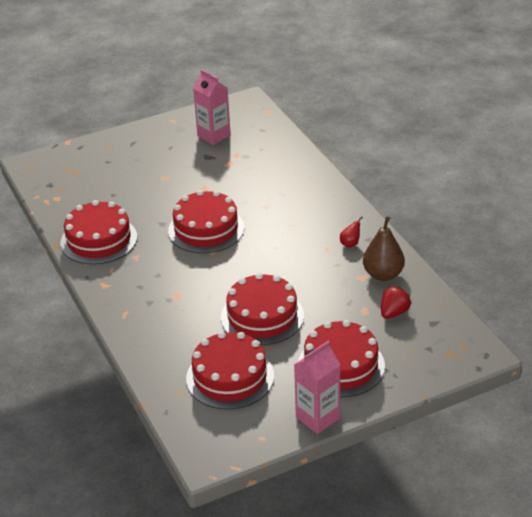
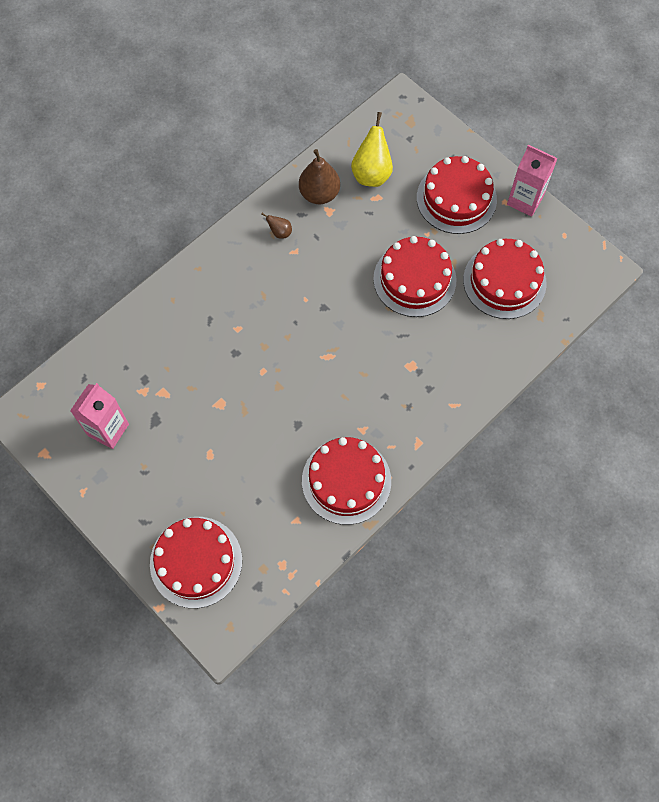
camera: 110 degrees left, 30 degrees up
(206, 229) = (295, 375): red cake -> red cake (196, 562)
(350, 244) = (280, 232): red pear -> brown pear
(394, 313) = (371, 174): red strawberry -> yellow pear

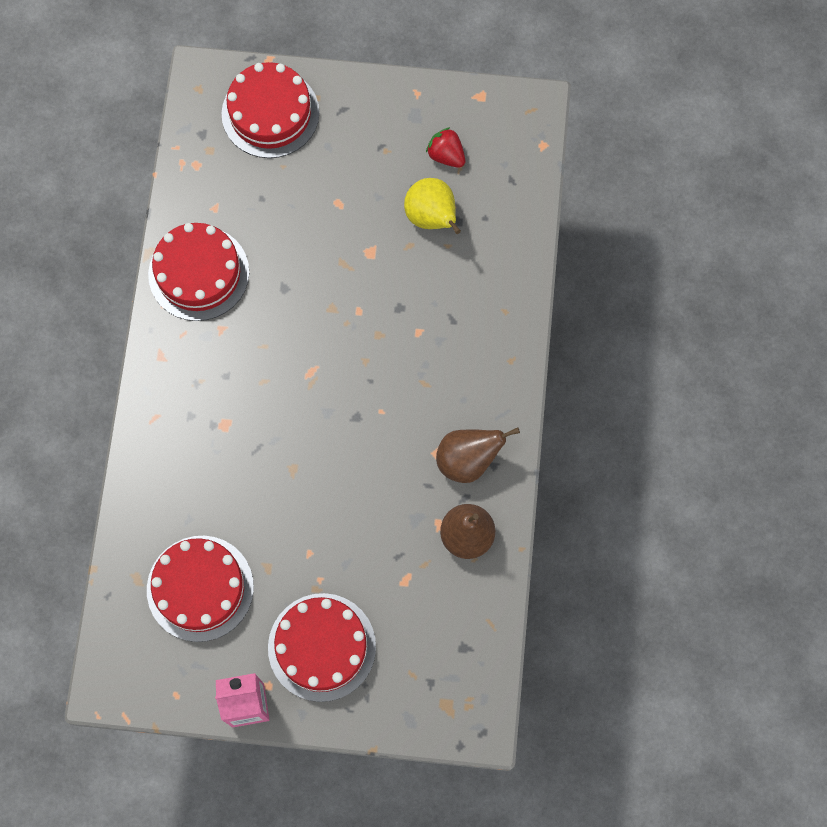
camera: 140 degrees right, 5 degrees up
(108, 429) = (446, 155): pink carton -> red strawberry
(280, 232) = (467, 460): brown pear -> brown pear, size x2.04
(371, 174) = (434, 604): yellow pear -> yellow pear (432, 218)
(414, 279) = (292, 517): red cake -> none

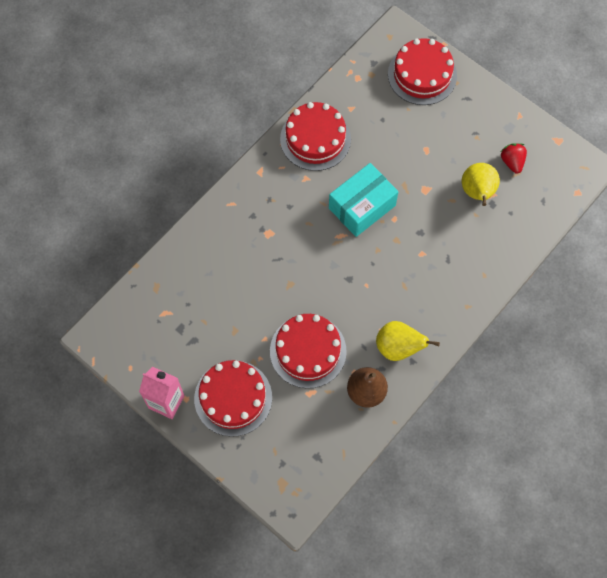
camera: 35 degrees right, 5 degrees down
(200, 588) = (187, 316): red cake -> red cake (308, 351)
(311, 321) = (362, 206): none -> turquoise box
(467, 460) = (398, 348): brown pear -> yellow pear

